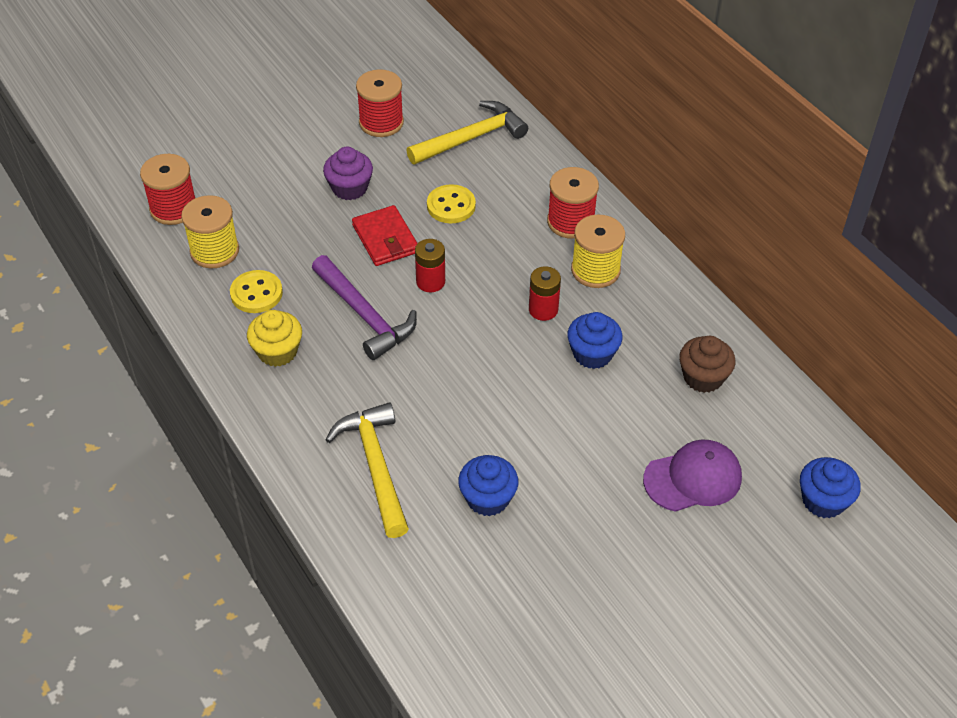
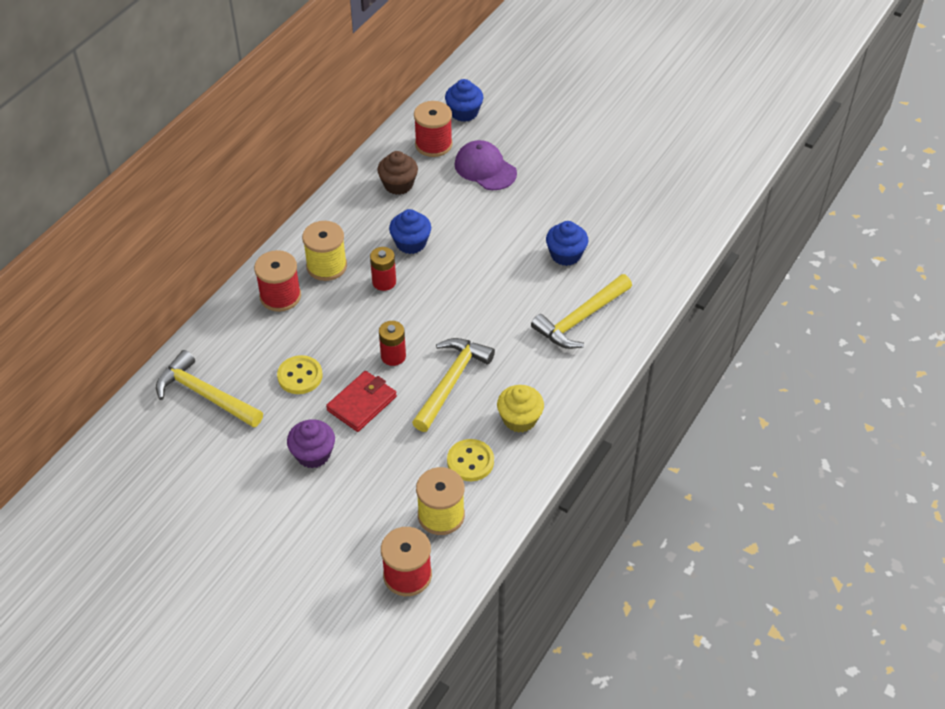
camera: 115 degrees left, 0 degrees up
(364, 315) = (451, 382): purple hammer -> yellow hammer
(381, 122) = (213, 469): red spool -> red spool (433, 144)

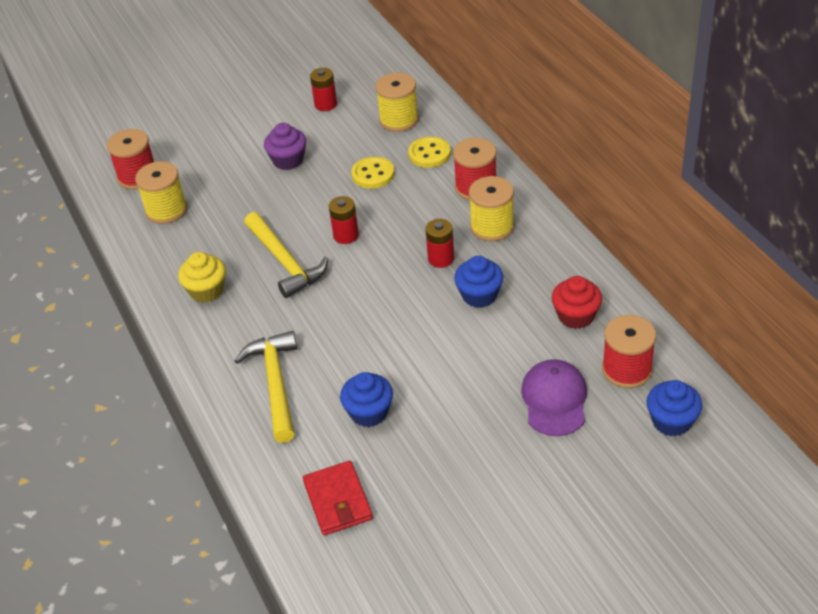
camera: 125 degrees right, 5 degrees down
(205, 395) = (399, 120): yellow hammer -> yellow spool
(205, 470) = (325, 104): none -> red battery
(362, 403) = (312, 201): red wallet -> red wallet (337, 500)
(398, 185) = (576, 316): brown cupcake -> red cupcake
(470, 461) = (196, 244): yellow button -> yellow button (429, 154)
(485, 168) = (554, 400): purple cap -> purple cap turned 75 degrees counterclockwise

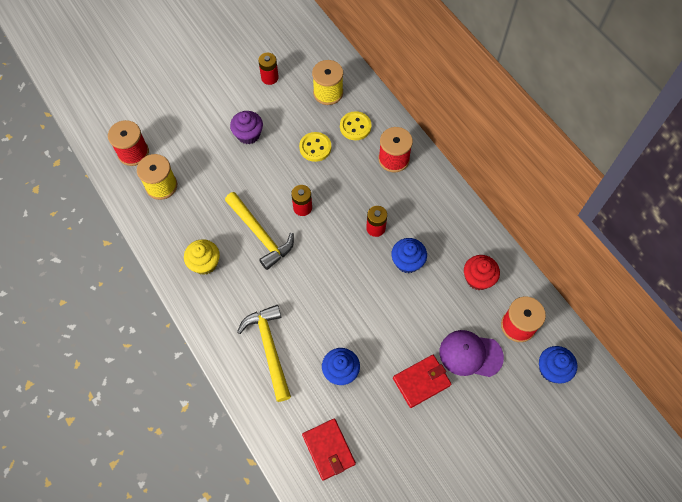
camera: 10 degrees left, 20 degrees up
(480, 428) = (421, 382): none -> red wallet
(492, 227) = (409, 197): yellow spool -> none
(554, 400) = (470, 354): purple cap -> purple cap turned 75 degrees counterclockwise

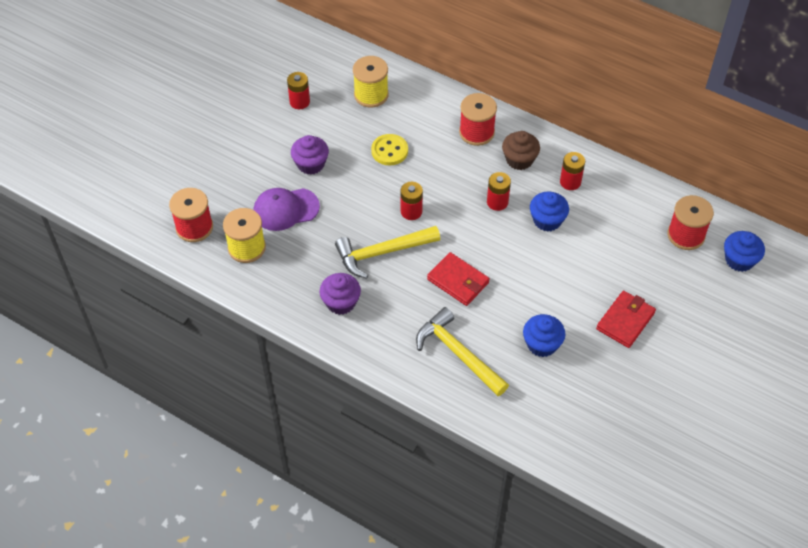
camera: 25 degrees left, 10 degrees down
(205, 263) = (341, 302): yellow cupcake -> purple cupcake
(260, 234) = (382, 253): yellow hammer -> yellow hammer turned 135 degrees clockwise
(328, 449) = (573, 418): red wallet -> red wallet (458, 281)
(355, 127) = (419, 116): yellow button -> none
(415, 197) = (519, 160): none -> brown cupcake
(446, 235) = (570, 182): none -> red battery
(470, 354) = (657, 278): purple cap -> purple cap (286, 209)
(478, 278) = (624, 208): red cupcake -> none

